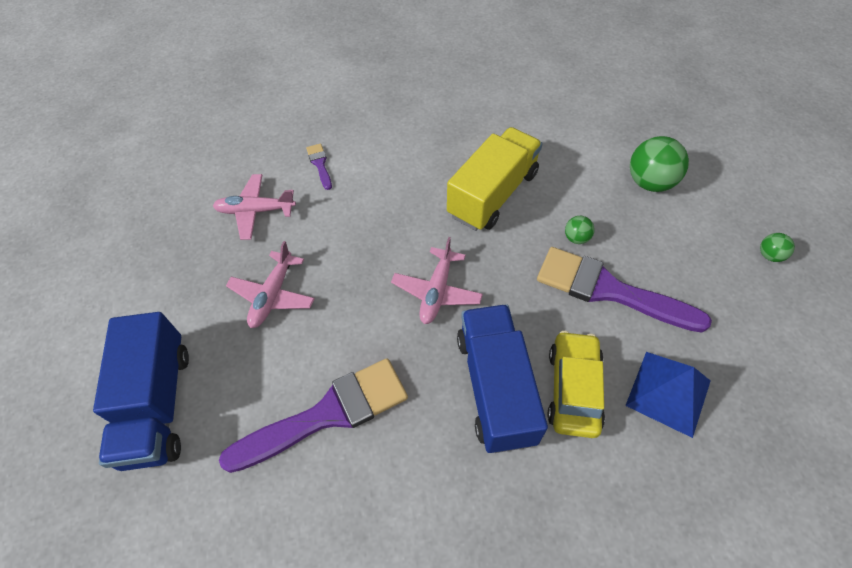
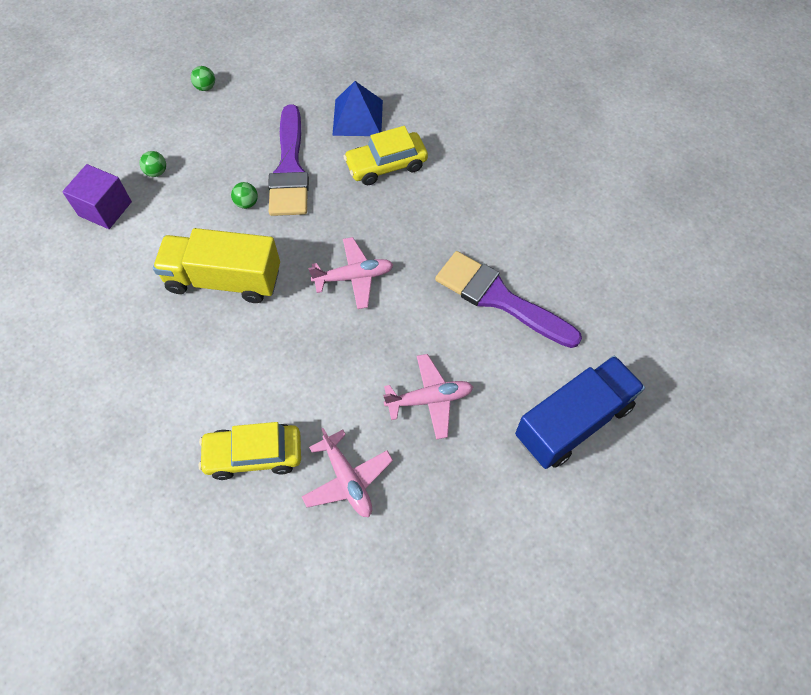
camera: 120 degrees left, 5 degrees up
(320, 164) = (254, 455): purple brush -> yellow car
(495, 387) = (413, 207): blue truck -> none
(617, 138) = (105, 209): none -> purple cube
(649, 182) = (156, 172): green ball -> green ball, size x0.50

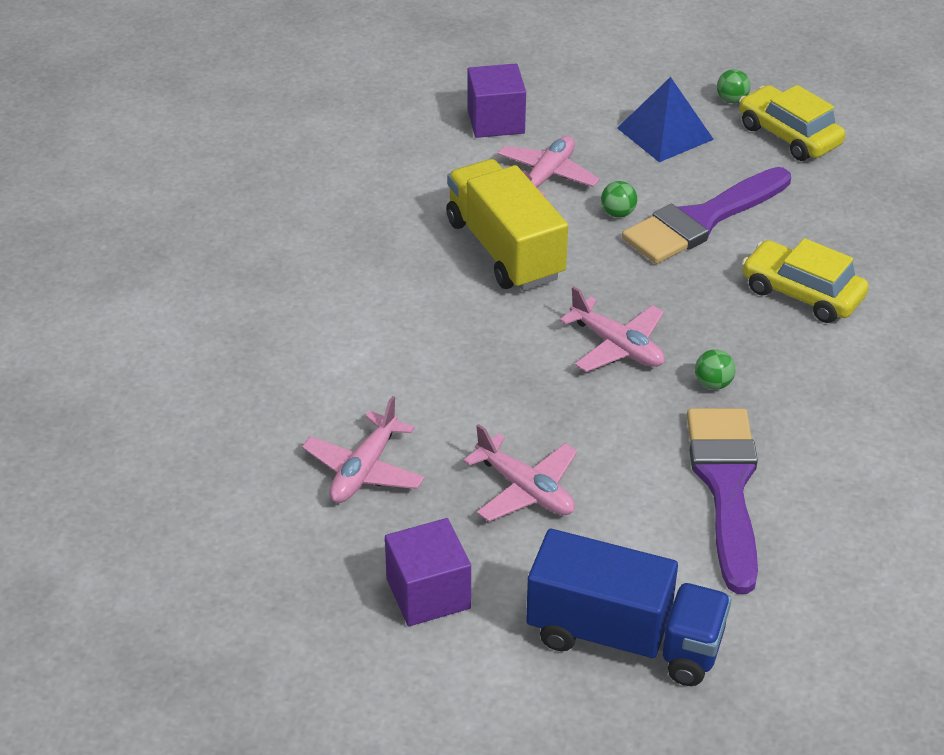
camera: 55 degrees right, 20 degrees down
(156, 172) = (580, 129): green ball -> green ball (713, 384)
(181, 216) = (546, 176): none -> pink plane
(254, 455) = (326, 382): yellow car -> yellow car (789, 135)
(358, 117) = (841, 235): blue pyramid -> blue pyramid (665, 133)
(473, 506) = (428, 593): none -> purple cube

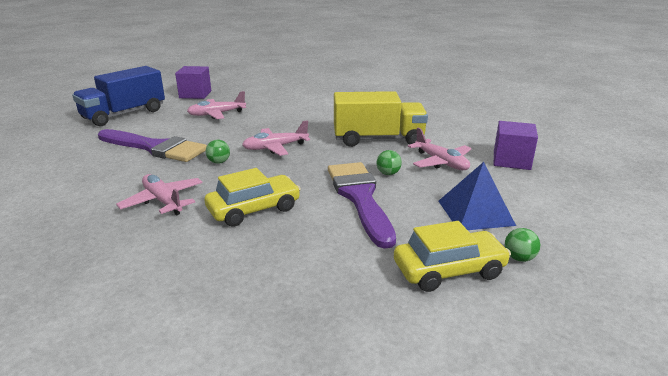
camera: 115 degrees right, 15 degrees down
(364, 470) = (265, 95): pink plane -> pink plane (163, 201)

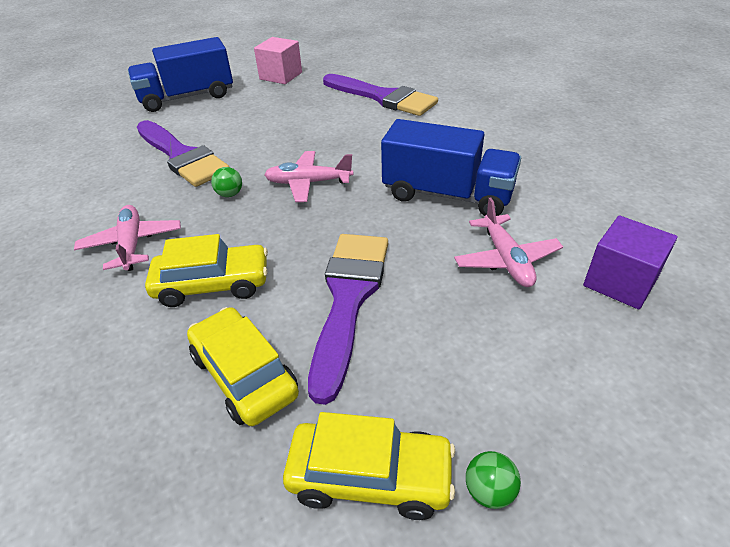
camera: 25 degrees right, 15 degrees up
(195, 94) = (281, 76): purple cube -> pink cube
(217, 114) = (281, 113): pink plane -> none
(287, 98) = (382, 97): none -> purple brush
(323, 247) = (244, 375): none -> yellow car
(378, 139) = (447, 195): yellow truck -> blue truck
(388, 173) = (416, 263): green ball -> none
(475, 212) = (487, 374): blue pyramid -> none

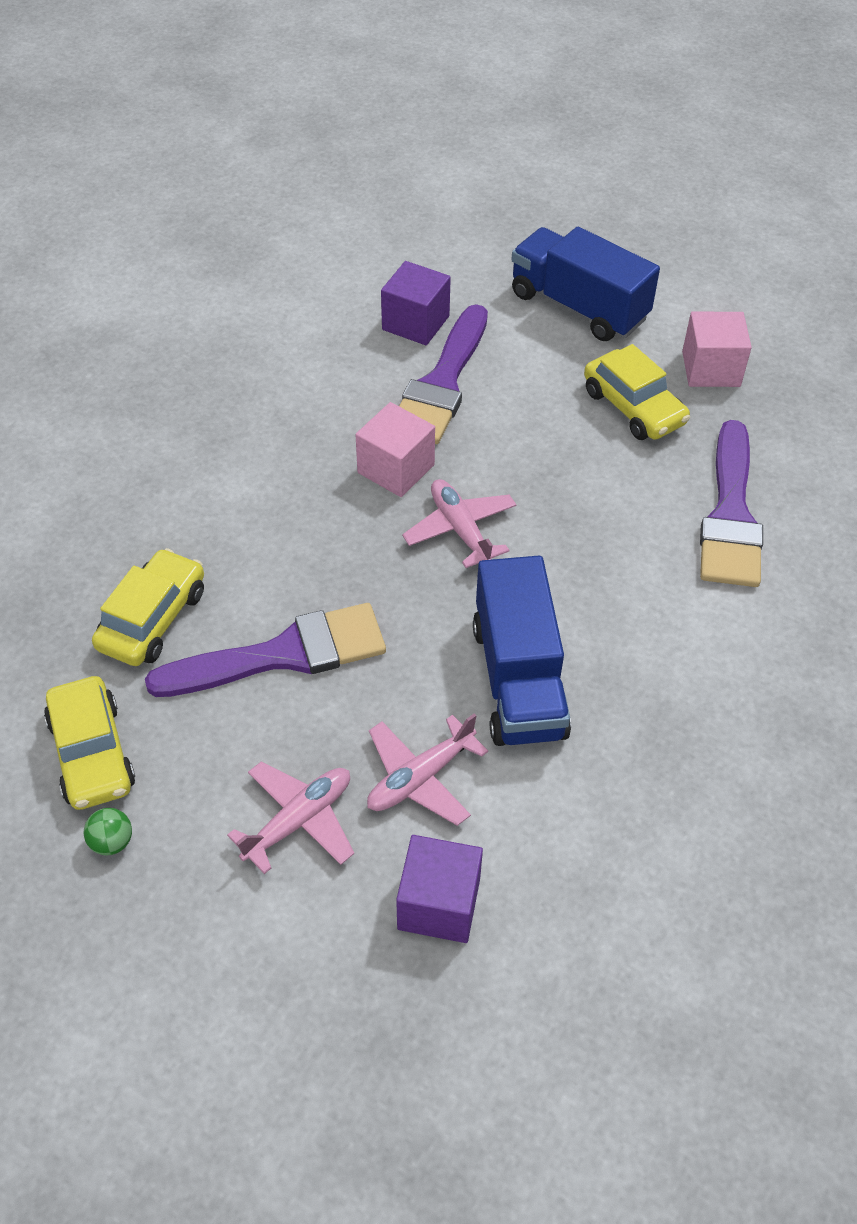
camera: 60 degrees right, 10 degrees up
(118, 152) = (415, 323): none -> purple cube
(132, 244) = (271, 438): pink plane -> pink plane (298, 820)
(213, 284) = (248, 535): yellow car -> yellow car (633, 407)
(230, 194) = (396, 469): green ball -> pink cube

